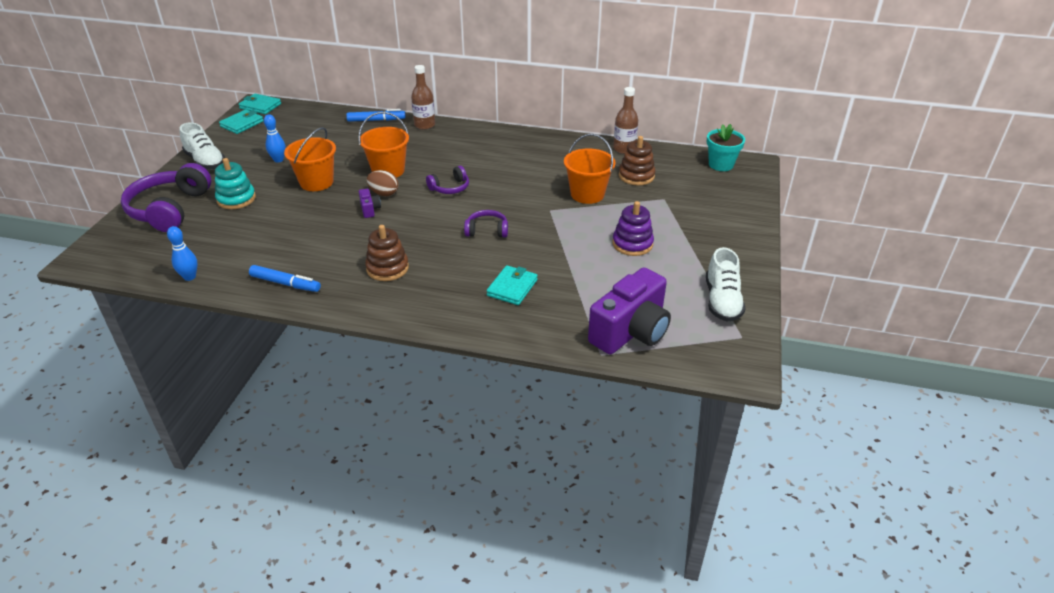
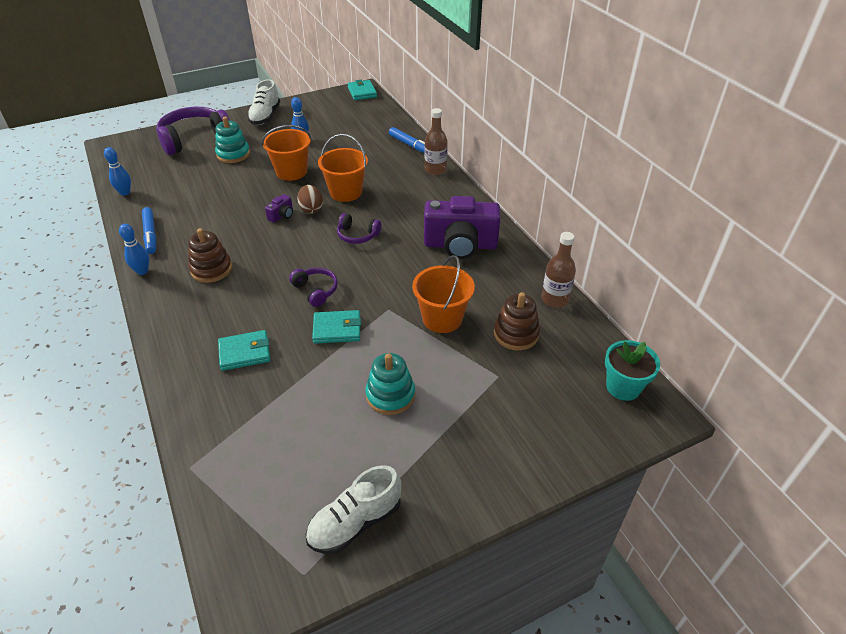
camera: 50 degrees right, 5 degrees up
(242, 124) = (329, 100): turquoise wallet -> turquoise wallet (337, 329)
(333, 305) = (142, 271): none -> blue bowling pin
(630, 331) = (242, 471): purple camera -> purple camera (460, 245)
(632, 244) = (390, 395): purple stacking toy -> turquoise stacking toy

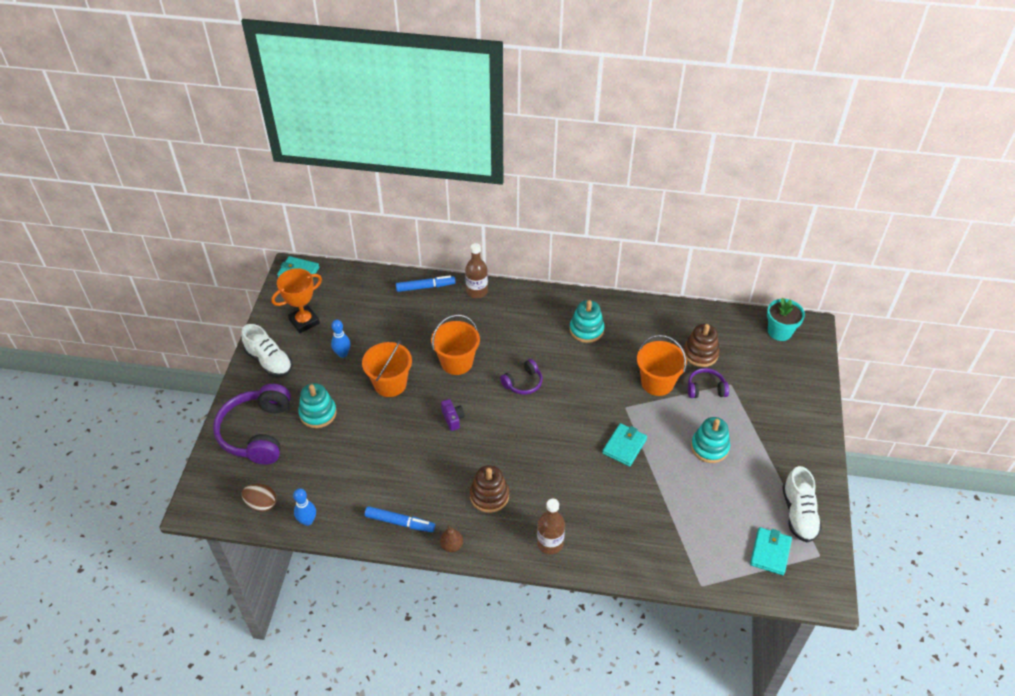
camera: 55 degrees left, 5 degrees up
(142, 271) = (451, 545): blue bowling pin -> brown pear
(245, 352) = (609, 511): turquoise wallet -> turquoise wallet (770, 552)
(311, 209) = (460, 395): brown egg -> brown egg (261, 504)
(315, 290) = (571, 439): purple headphones -> purple headphones (705, 389)
(317, 113) = (304, 321): none -> orange trophy
(460, 245) = (586, 330): purple camera -> turquoise stacking toy
(554, 299) = (683, 315): brown bottle -> brown bottle (550, 543)

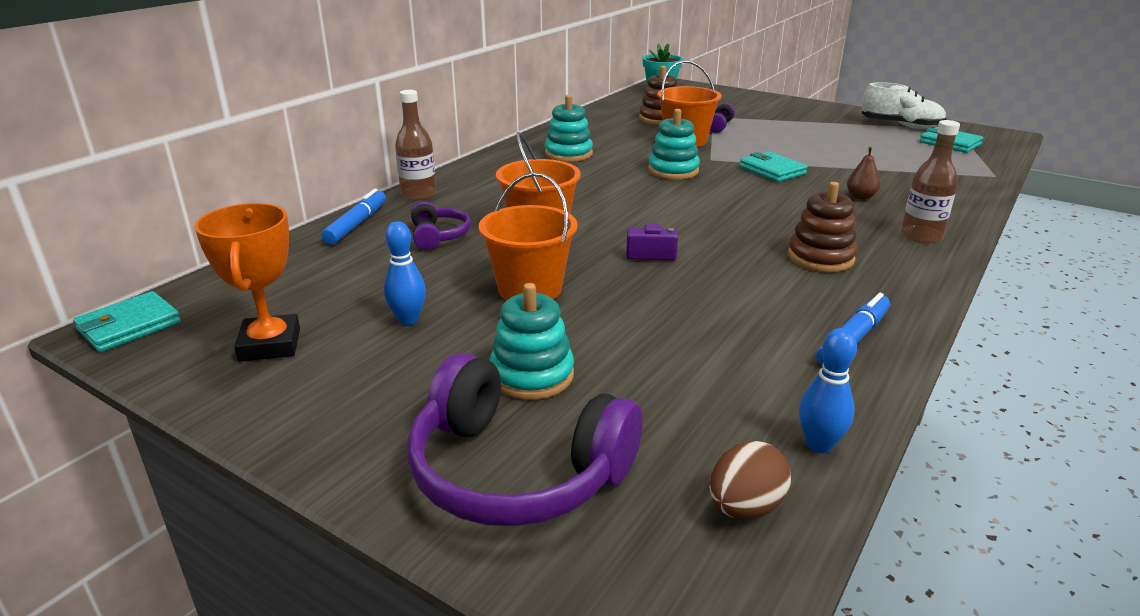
camera: 65 degrees left, 20 degrees down
(269, 361) = (321, 410): white shoe -> none
(451, 545) = (914, 303): brown pear -> brown pear (860, 197)
(523, 383) = (622, 199): purple headphones -> purple headphones (438, 236)
(709, 447) = (796, 138): turquoise stacking toy -> turquoise stacking toy (673, 171)

